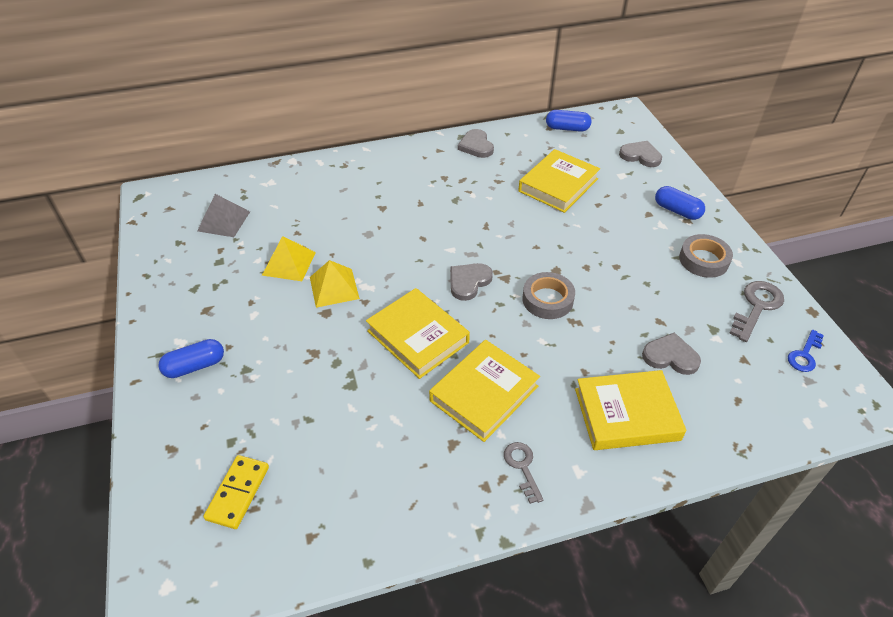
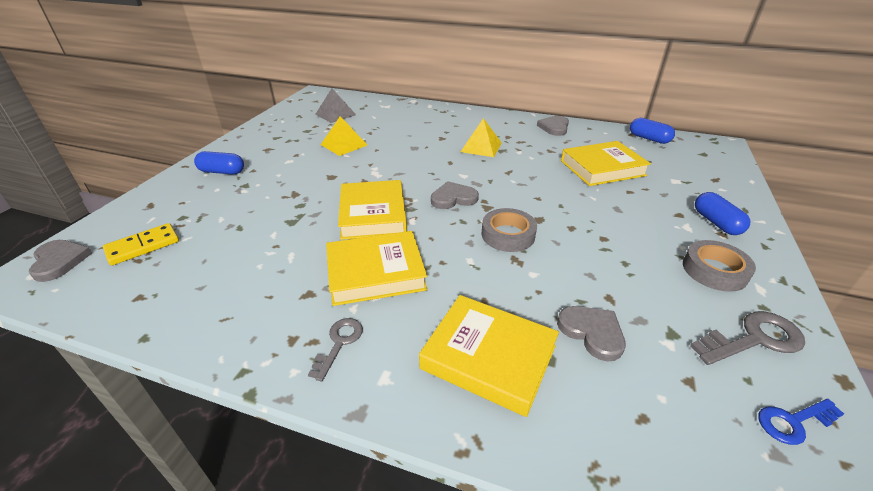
camera: 35 degrees right, 10 degrees down
(334, 287) = (354, 166): yellow pyramid -> yellow pyramid (481, 147)
(640, 156) = (710, 174): grey heart -> grey heart (59, 261)

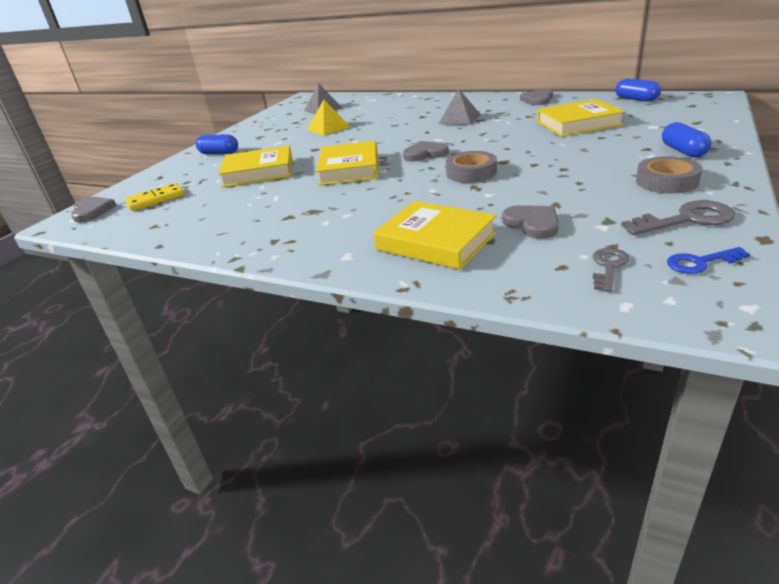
camera: 10 degrees right, 5 degrees down
(339, 343) = (312, 240): grey key -> grey key (608, 266)
(376, 272) = (347, 202): yellow book -> yellow book (259, 172)
(481, 147) = (459, 119): yellow pyramid -> grey pyramid

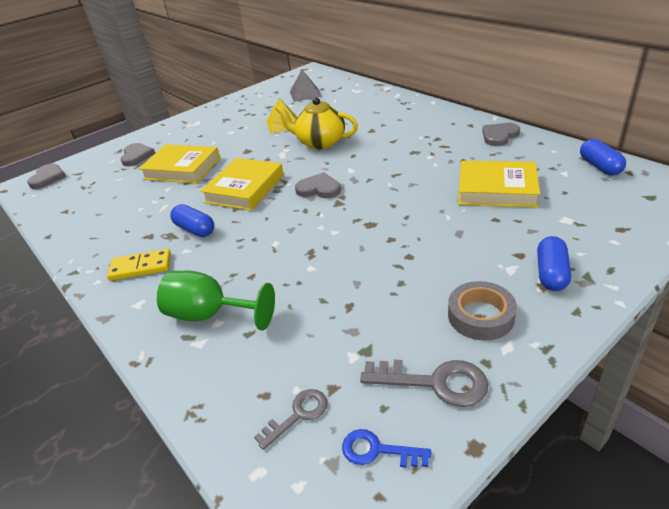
camera: 25 degrees right, 5 degrees up
(156, 199) = (92, 179): yellow domino -> yellow domino (141, 267)
(219, 153) = (180, 133): blue capsule -> blue capsule (195, 229)
(383, 131) = (320, 142): none -> yellow teapot
(436, 241) = (210, 315): yellow book -> green goblet
(459, 119) = (397, 145): grey pyramid -> none
(471, 172) = (327, 231): grey tape -> none
(532, 224) = (301, 326): grey heart -> grey heart (137, 156)

